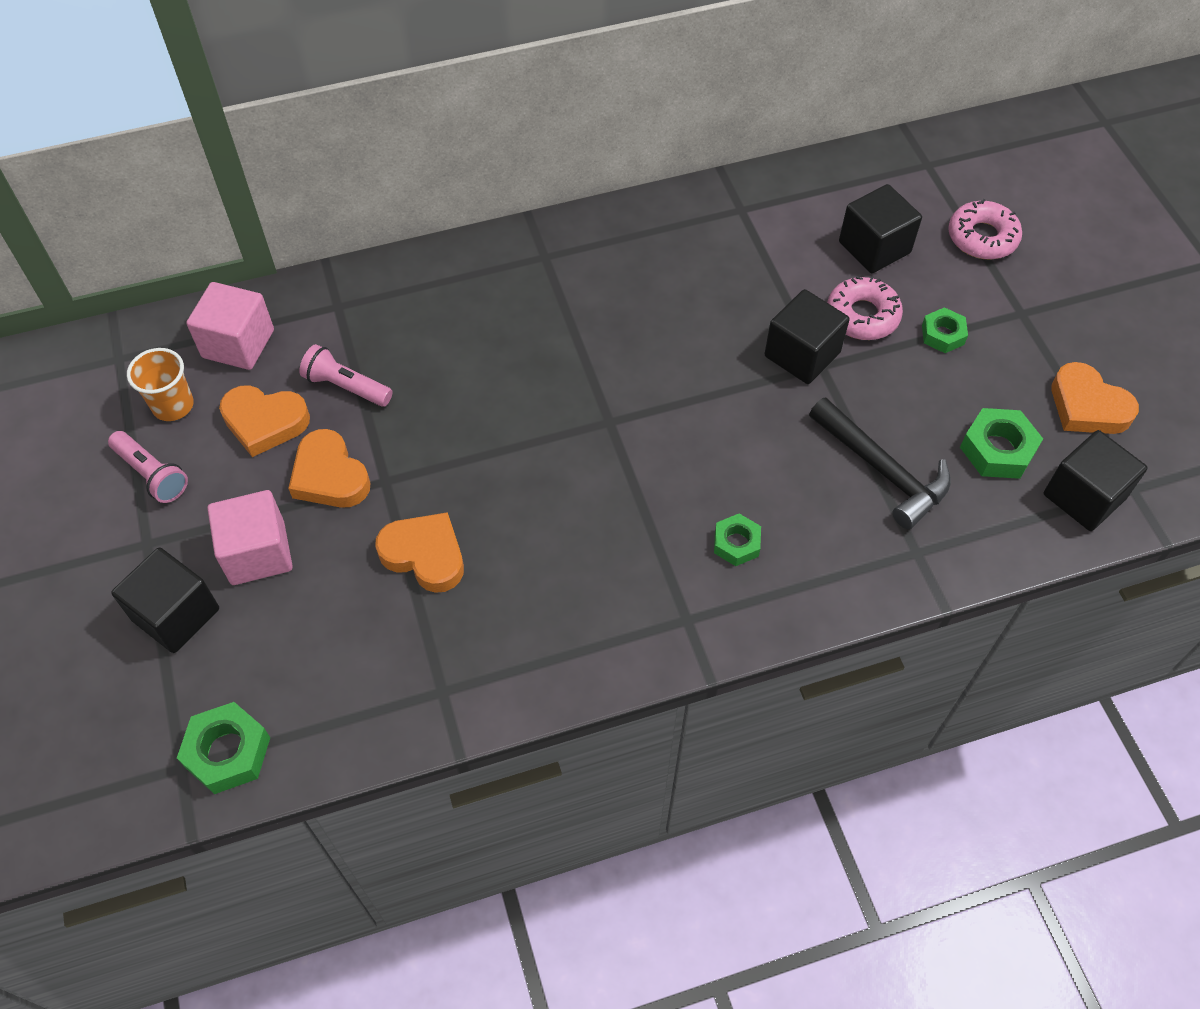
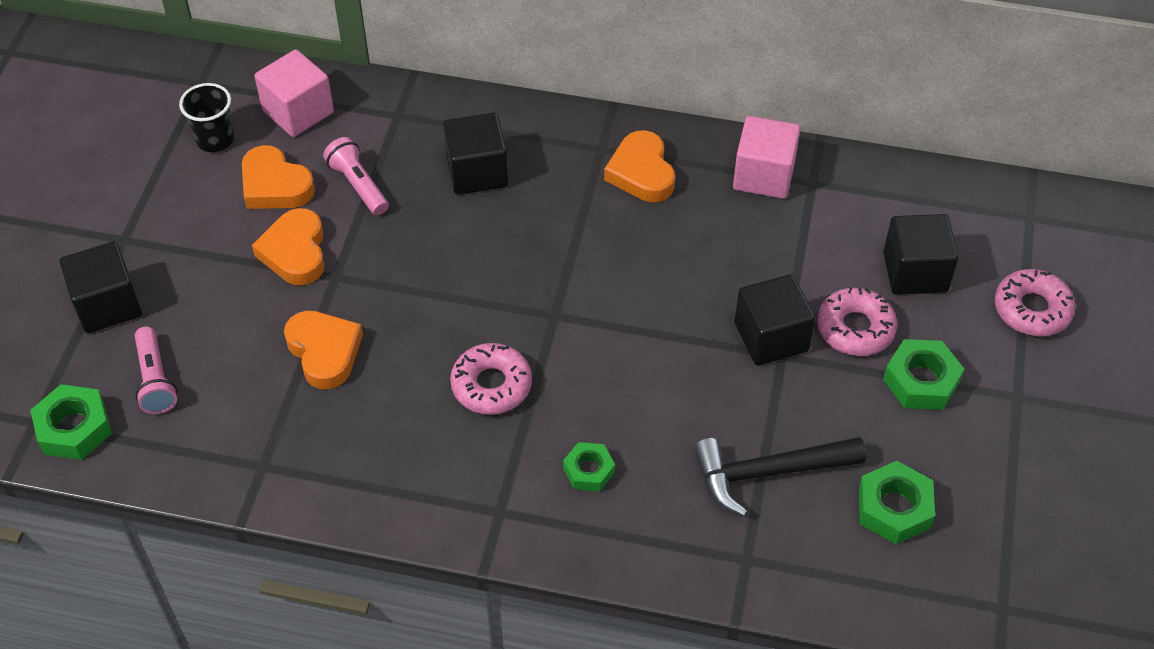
camera: 30 degrees right, 5 degrees down
(151, 474) = (163, 187): pink flashlight -> pink flashlight (155, 380)
(173, 405) = (215, 139): orange cup -> black cup
(258, 553) = (199, 287): pink cube -> pink cube (763, 175)
(599, 510) = (491, 385): none -> pink donut
(882, 470) = (769, 473): black hammer -> black hammer turned 90 degrees clockwise
(943, 334) = (921, 381): green nut -> green nut, size x1.54
(1084, 496) = (946, 591): black cube -> black cube (477, 172)
(1087, 406) = (1016, 512): orange heart -> orange heart (641, 172)

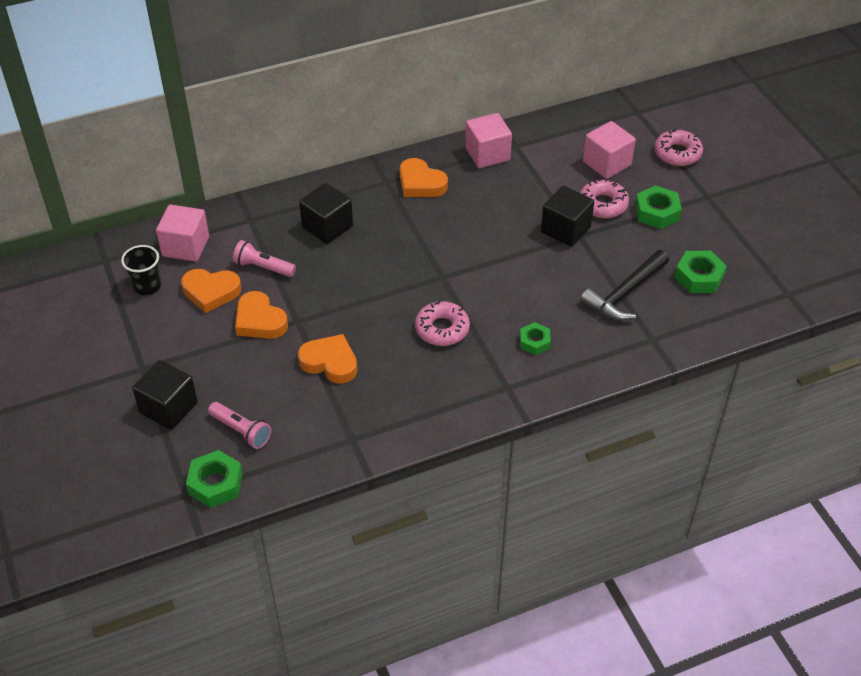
camera: 35 degrees left, 5 degrees down
(915, 272) = (606, 163): black cube -> pink cube

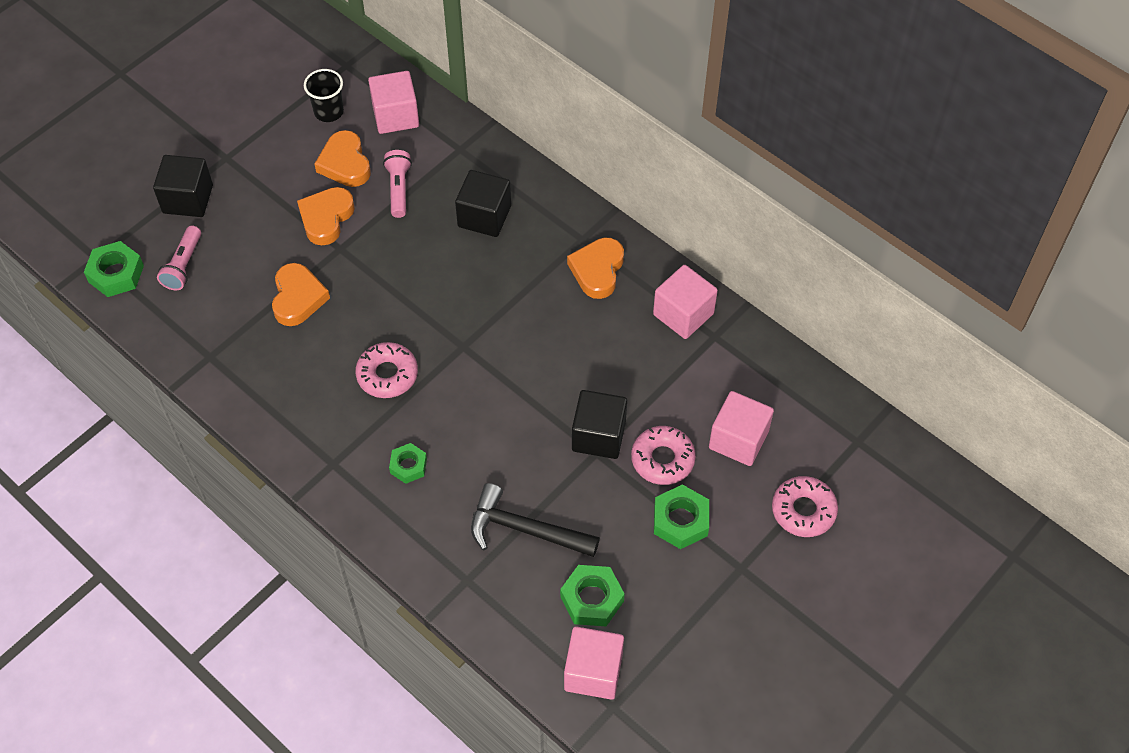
camera: 65 degrees right, 10 degrees up
(757, 295) = (593, 672): none -> pink cube

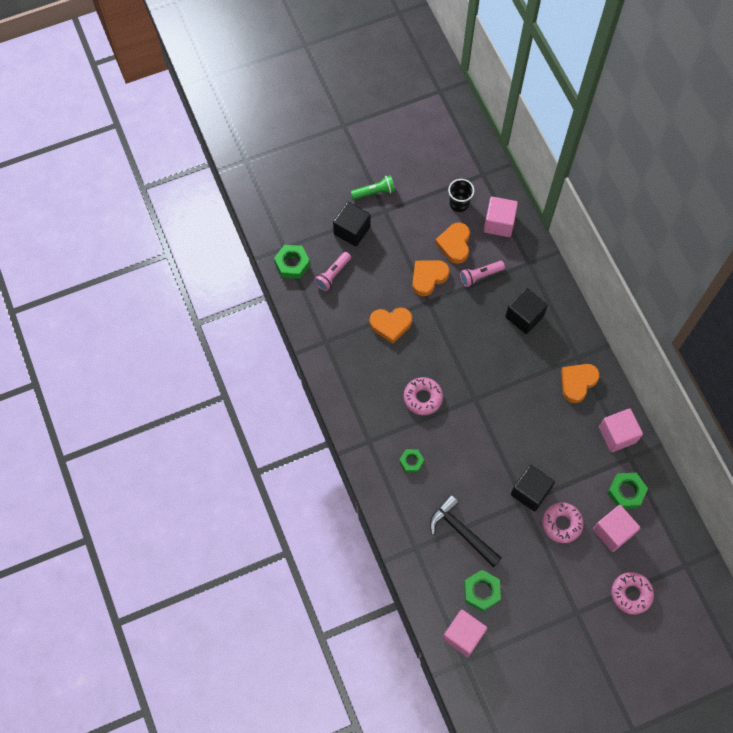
camera: 25 degrees right, 10 degrees up
(200, 140) = (374, 192): none -> green flashlight
(298, 298) = (391, 325): orange heart -> orange heart turned 60 degrees clockwise
(399, 189) = (480, 276): pink flashlight -> pink flashlight turned 135 degrees counterclockwise
(680, 521) = (555, 567): green nut -> green nut (626, 492)

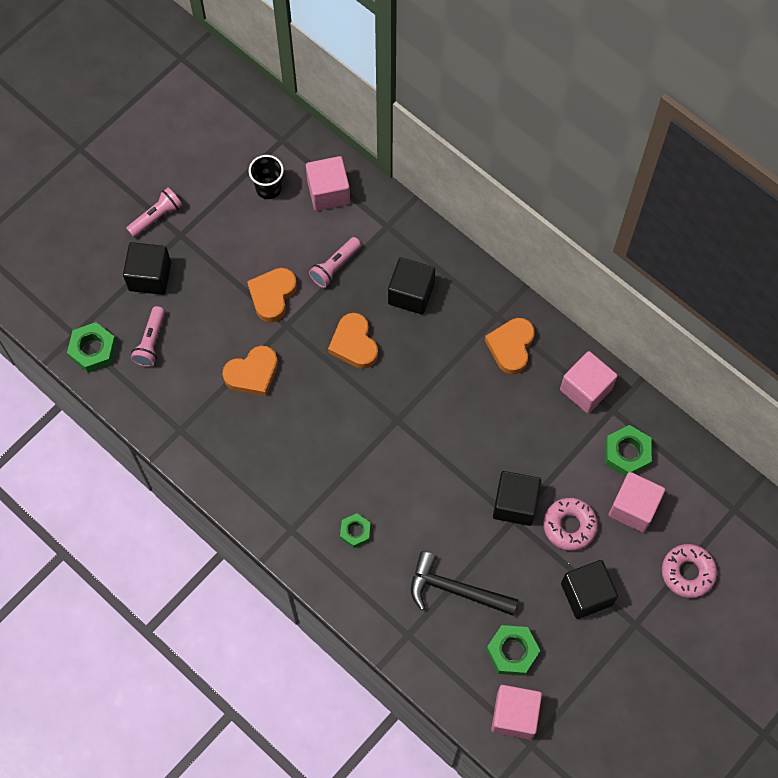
camera: 25 degrees left, 0 degrees up
(374, 192) = (157, 217): green flashlight -> pink flashlight
(423, 398) = (333, 447): pink donut -> none
(454, 244) = (286, 241): orange heart -> orange heart (354, 344)
(552, 576) = (586, 594): none -> black cube

